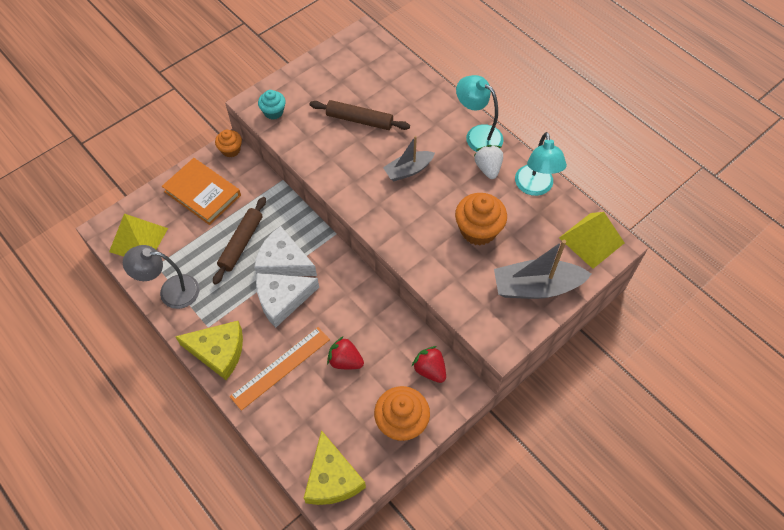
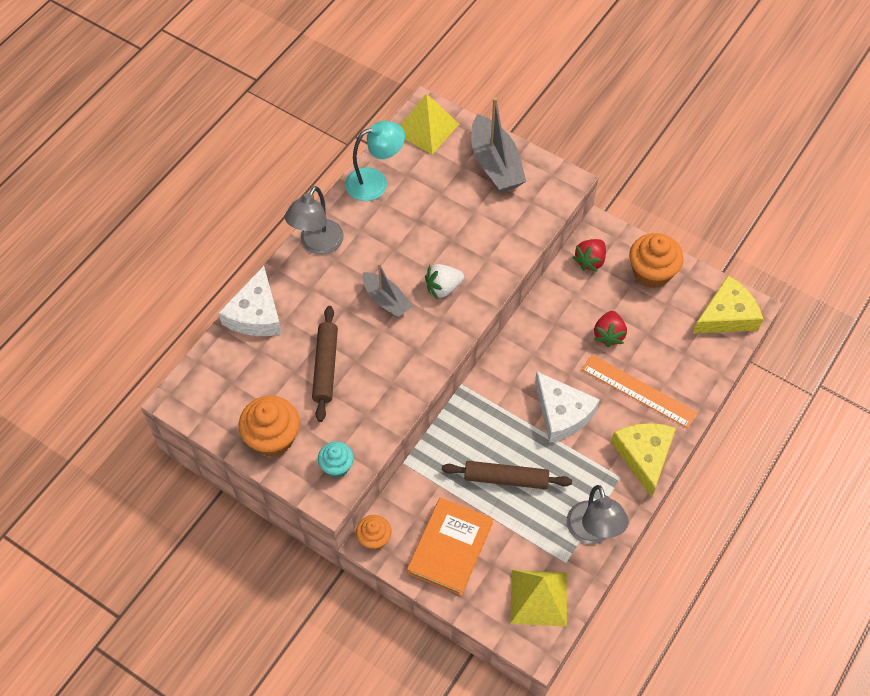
camera: 105 degrees left, 0 degrees up
(283, 261) = (515, 427): white cheese -> white cheese (256, 314)
(477, 135) = (317, 244): turquoise lamp -> grey lamp
(478, 230) = (445, 222): orange cupcake -> orange cupcake (272, 438)
(488, 168) = (362, 227): white strawberry -> white strawberry (443, 288)

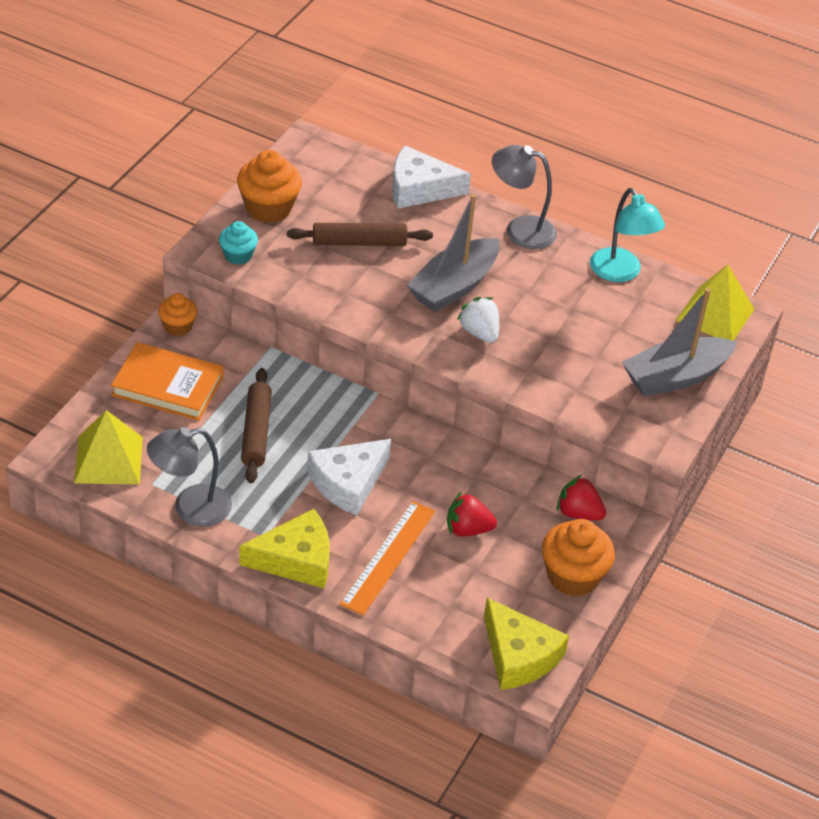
camera: 80 degrees right, 15 degrees down
(386, 300) = (454, 286): grey boat -> grey boat, size x1.60

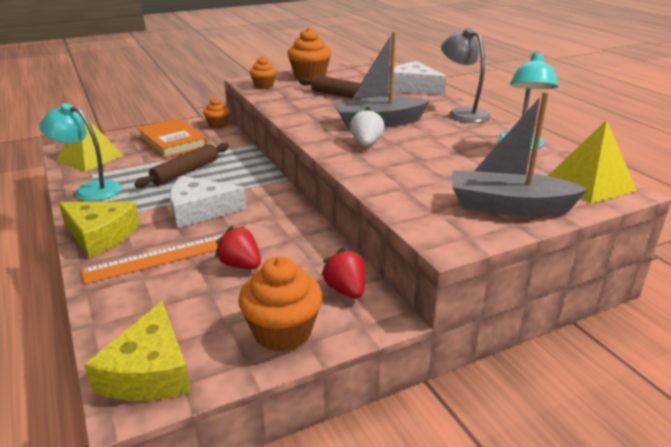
camera: 40 degrees right, 15 degrees down
(190, 508) = (90, 190): grey lamp -> turquoise lamp
(238, 255) = (264, 86): turquoise cupcake -> orange cupcake

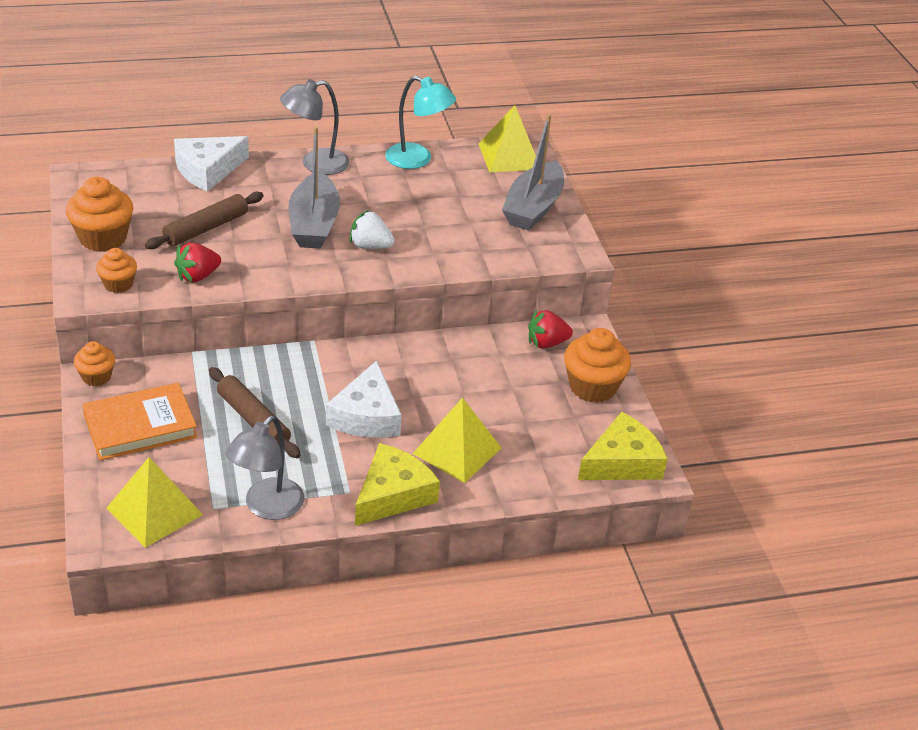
camera: 80 degrees left, 10 degrees up
(90, 190) = (267, 507): turquoise lamp -> grey lamp
(149, 371) = (622, 462): yellow cheese -> yellow cheese turned 45 degrees counterclockwise
(159, 258) = (457, 450): orange ruler -> yellow pyramid
(240, 265) = (488, 398): red strawberry -> red strawberry (197, 276)

